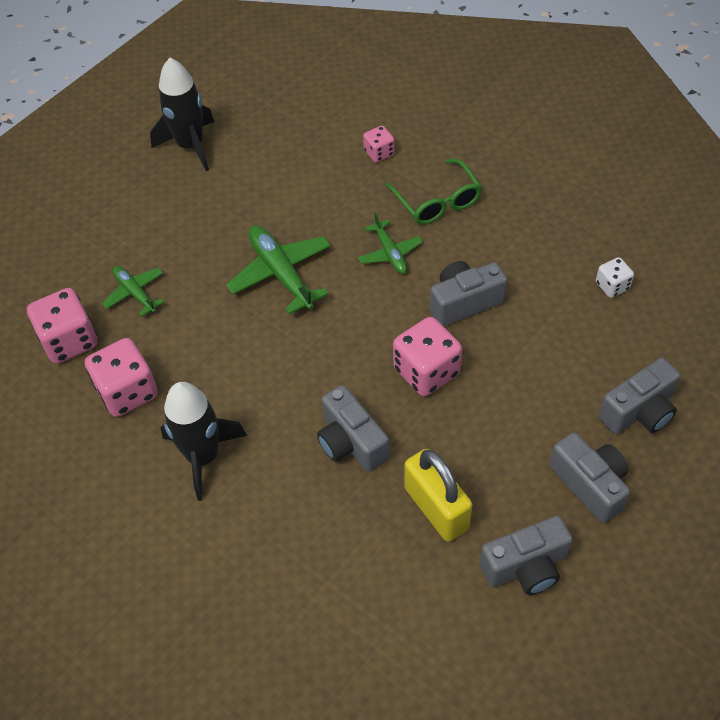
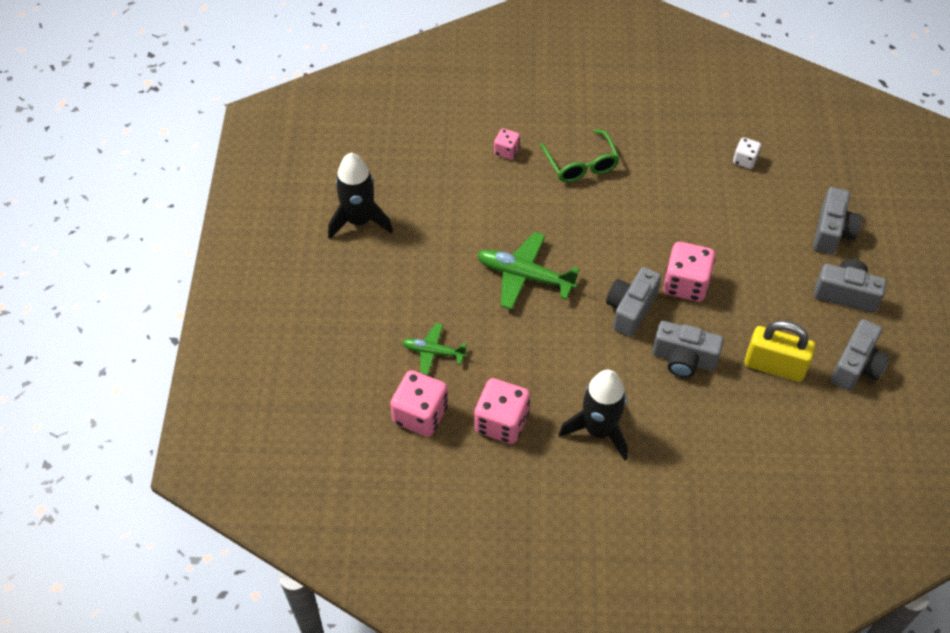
camera: 40 degrees left, 0 degrees up
(390, 253) = (584, 219): green plane -> none
(437, 201) = (581, 164): green glasses -> green glasses turned 45 degrees clockwise
(464, 302) = (665, 224): grey camera -> grey camera (630, 309)

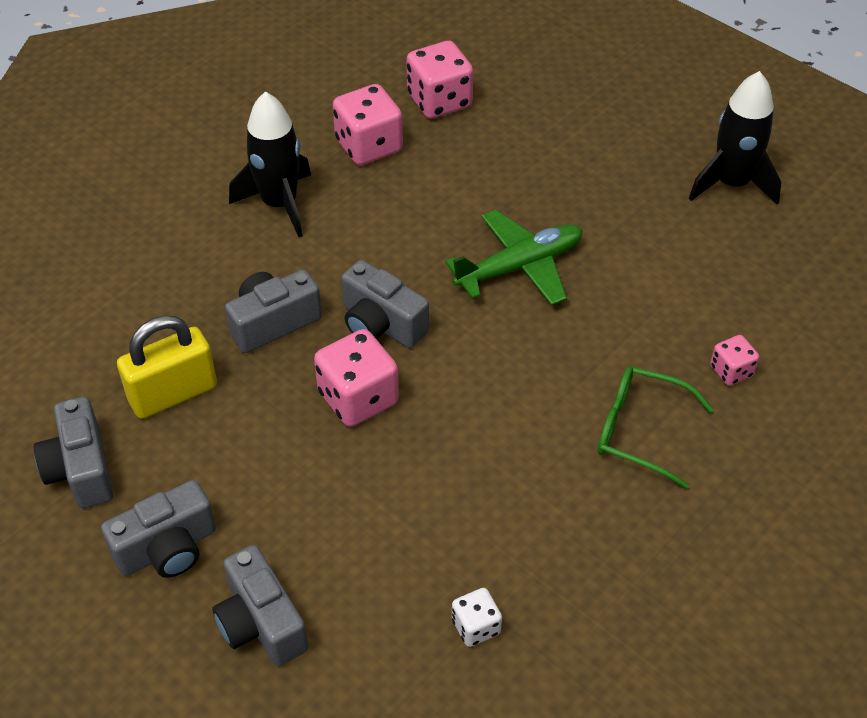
camera: 130 degrees right, 5 degrees down
(433, 352) = (499, 146): green plane -> none
(630, 309) = (381, 324): grey camera -> grey camera turned 150 degrees clockwise

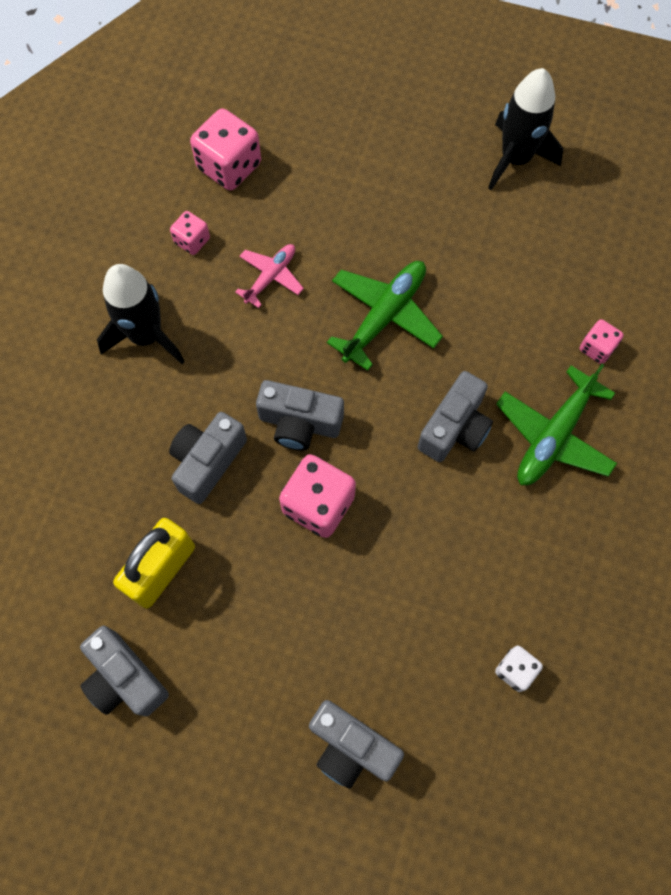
camera: 25 degrees left, 20 degrees up
(167, 548) = (239, 717): grey camera -> grey camera (455, 428)
(368, 146) = (192, 241): pink dice -> pink dice, size x0.54
(426, 198) = (271, 277): none -> pink plane
(640, 431) = (553, 436): green glasses -> green plane

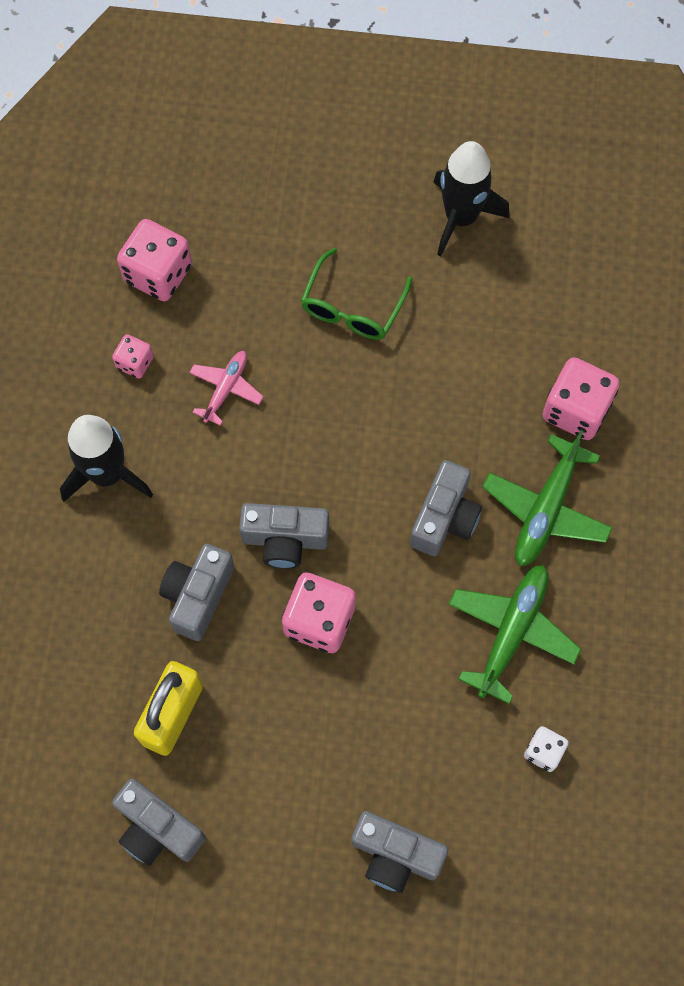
camera: 10 degrees left, 0 degrees up
(384, 316) = (352, 411): green plane -> green plane (511, 632)
(401, 222) = (352, 307): none -> green glasses
(597, 348) = (576, 410): pink dice -> pink dice, size x1.84

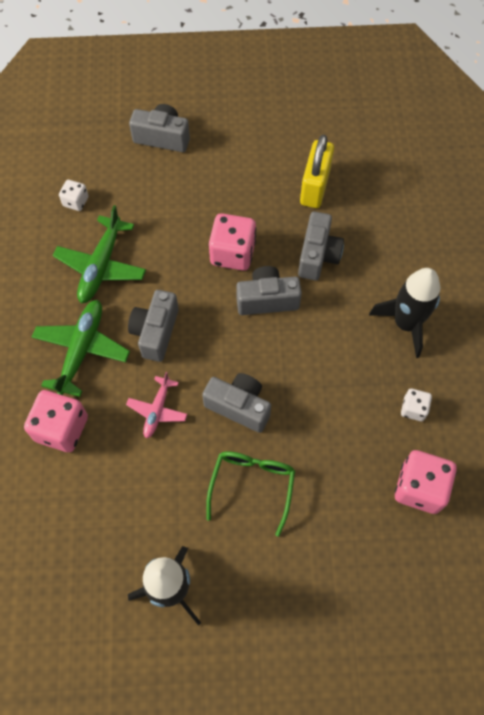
camera: 170 degrees right, 5 degrees down
(135, 363) = (413, 409): pink dice -> white dice
(157, 828) = (306, 130): grey camera -> grey camera (239, 406)
(226, 389) = (337, 400): pink plane -> pink plane (157, 410)

